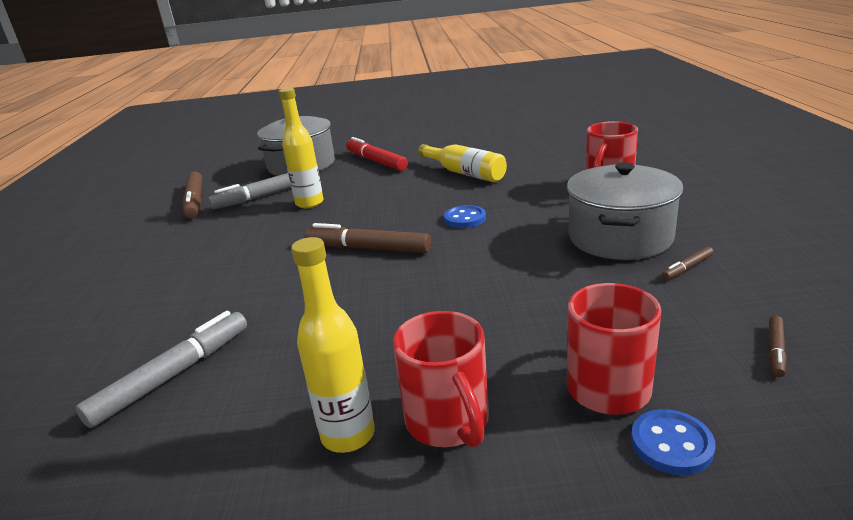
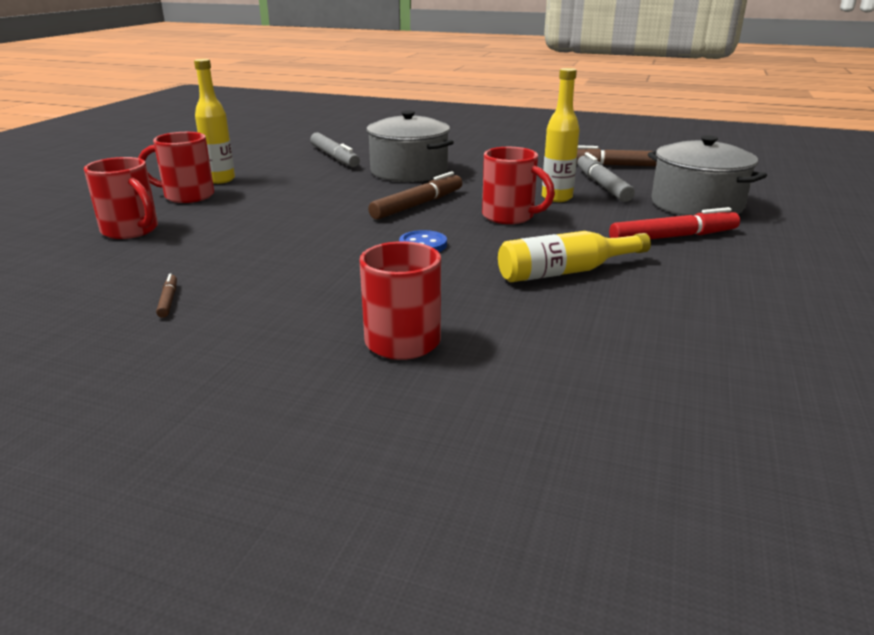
camera: 110 degrees right, 0 degrees up
(372, 207) = (510, 217): none -> red mug
(620, 237) = (267, 295): grey pot -> grey pot (409, 171)
(671, 444) = (73, 230): blue button -> none
(776, 350) = (44, 283): brown marker -> none

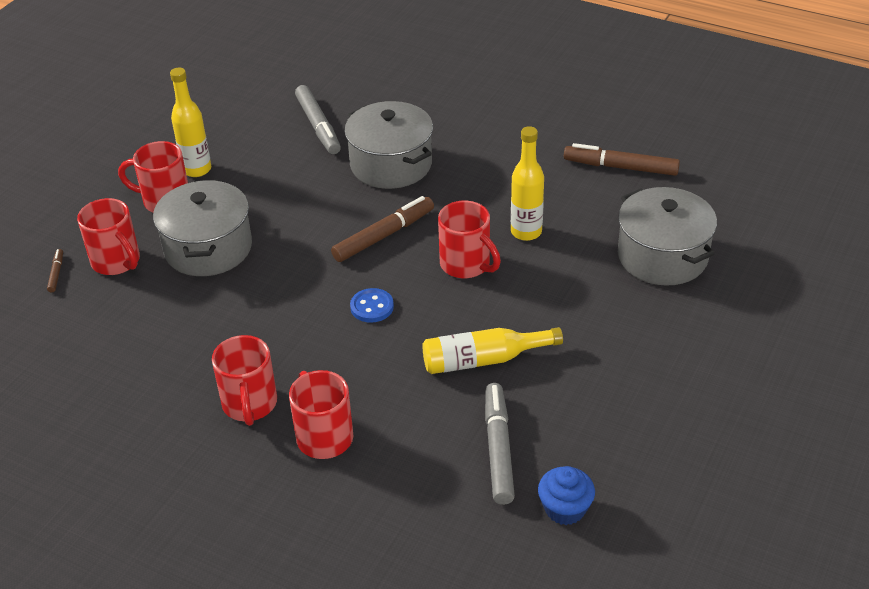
camera: 10 degrees right, 15 degrees up
(168, 300) = (153, 370): brown marker -> brown marker (56, 273)
(234, 219) = (208, 248): none -> grey pot
(296, 320) = (250, 405): none -> red mug
(602, 185) = (584, 210): grey marker -> grey marker (498, 449)
(673, 237) = (607, 313): red marker -> none
(755, 383) = (565, 509): none -> blue cupcake

